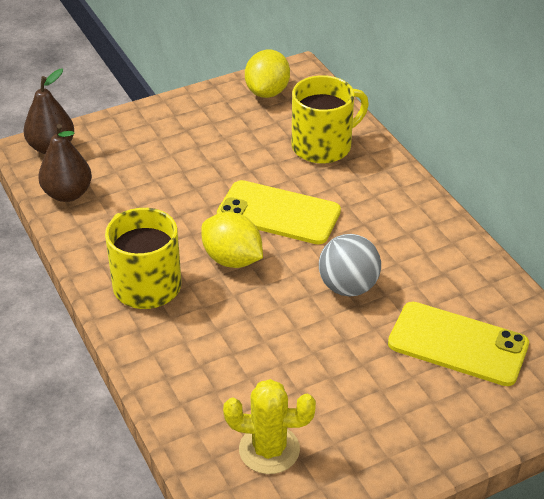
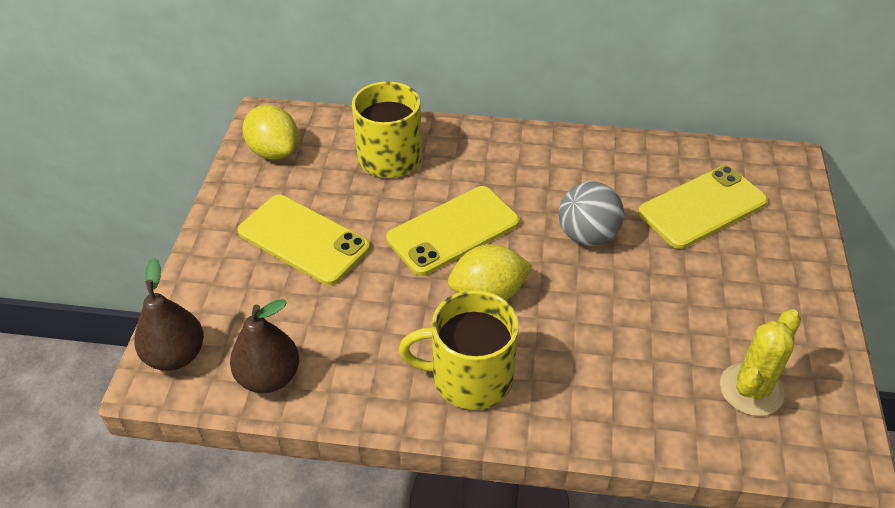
camera: 55 degrees left, 5 degrees up
(197, 148) = (303, 240): none -> yellow phone

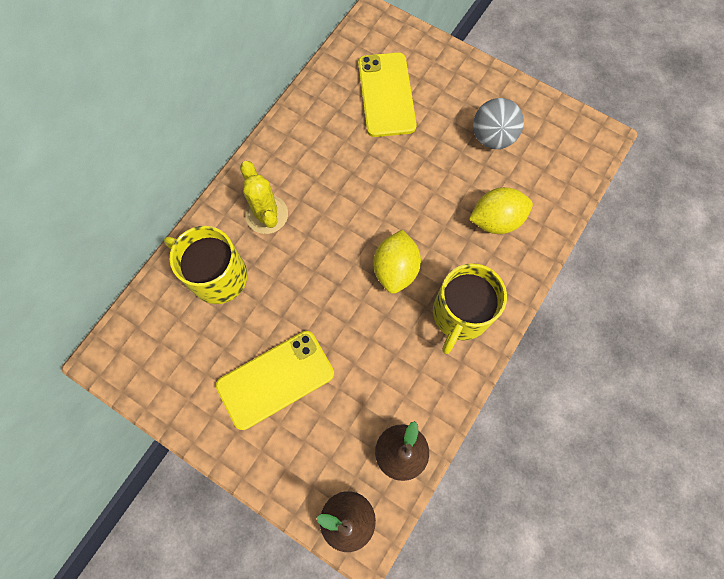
camera: 65 degrees left, 25 degrees up
(274, 151) = (156, 367): yellow lemon -> yellow lemon (496, 220)
(453, 230) = (323, 265): yellow phone -> none
(587, 235) = (375, 179): grey ball -> grey ball (492, 137)
(751, 390) = (539, 157): yellow cactus -> yellow cactus (267, 214)

